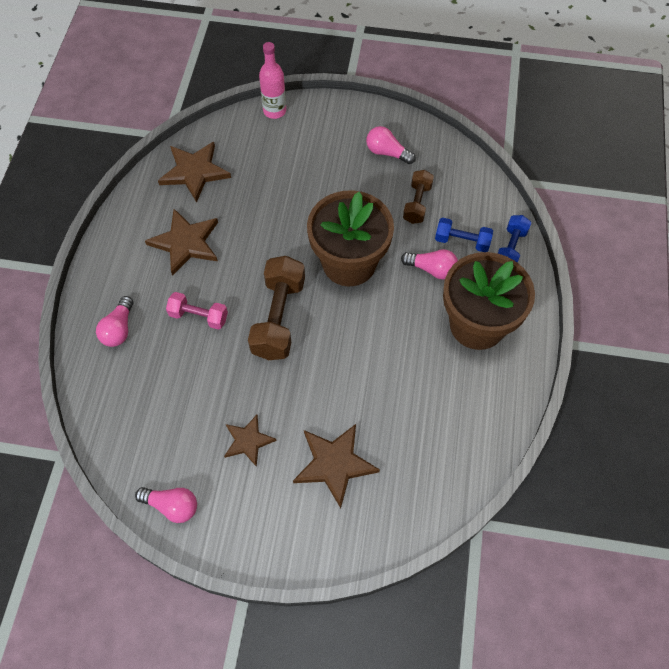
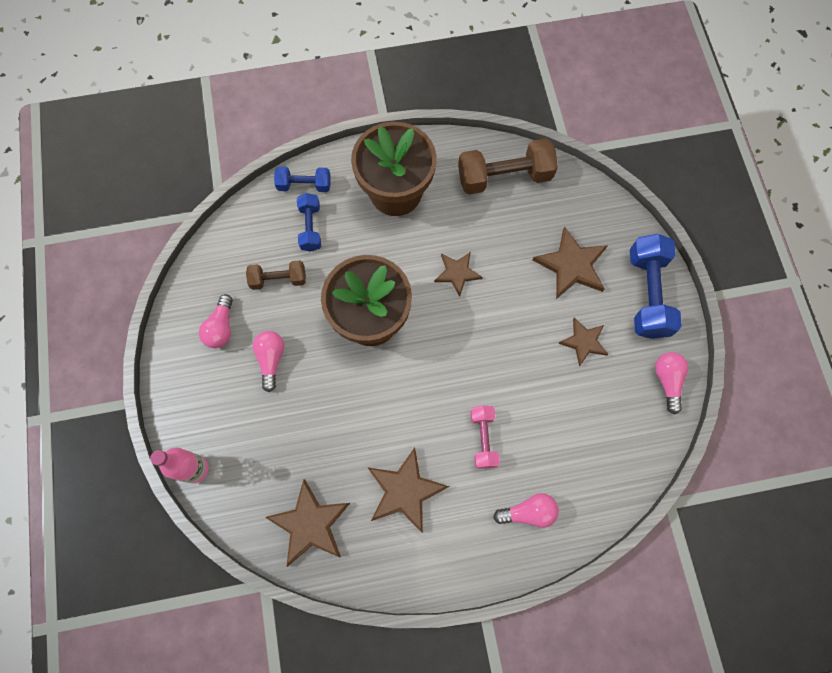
camera: 110 degrees left, 10 degrees up
(271, 530) = (647, 294): none -> blue dumbbell
(278, 318) = (455, 362): brown dumbbell -> brown dumbbell (504, 177)
(368, 350) = (457, 273): none -> brown star
(432, 269) = (351, 244): pink light bulb -> pink light bulb (271, 359)

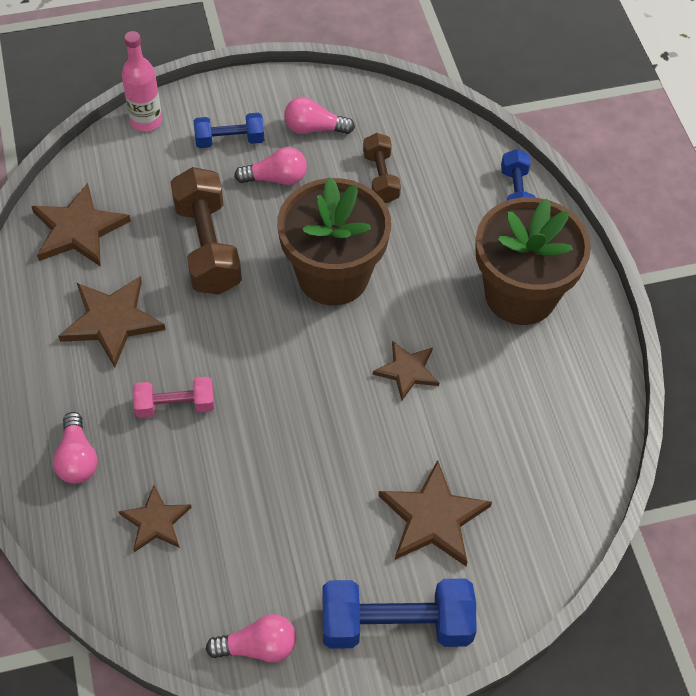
camera: 85 degrees right, 15 degrees down
(310, 227) = (456, 204): blue dumbbell -> blue dumbbell (229, 140)
(504, 177) = (566, 428): brown dumbbell -> brown dumbbell (207, 247)
(584, 342) = (314, 532): brown star -> brown star (156, 521)

